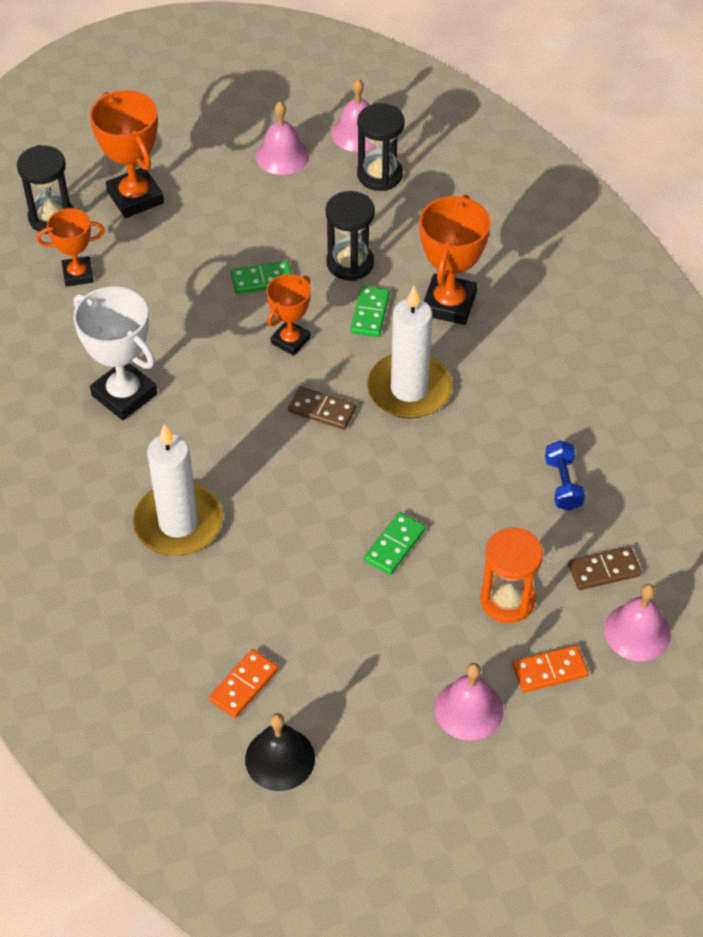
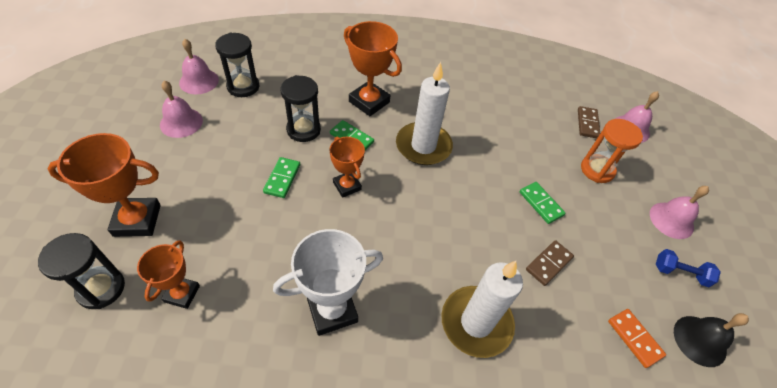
camera: 70 degrees left, 0 degrees up
(322, 410) = (416, 194): brown domino -> brown domino (549, 264)
(549, 670) = (649, 173): orange domino -> none
(563, 484) = (524, 114): blue dumbbell -> blue dumbbell (680, 273)

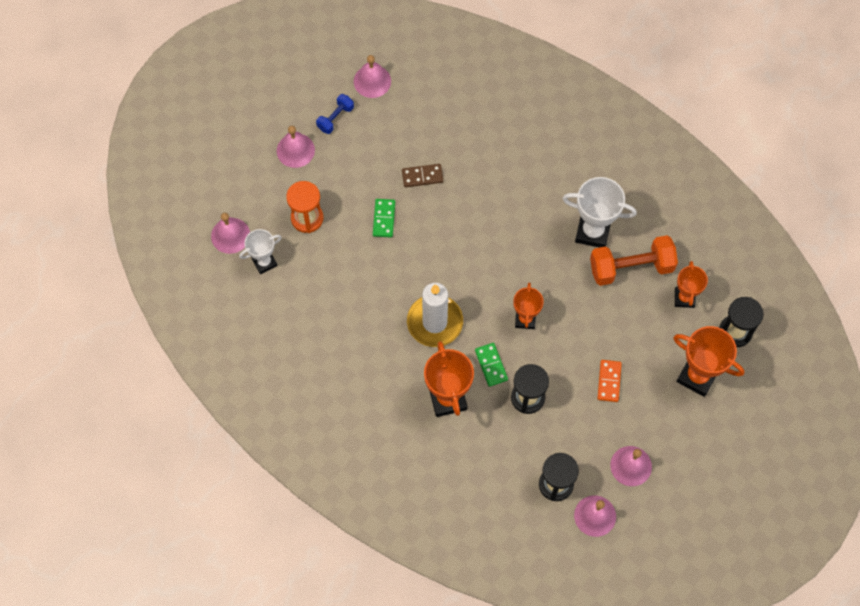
camera: 140 degrees left, 15 degrees up
(182, 294) = (684, 298): orange trophy -> orange trophy turned 45 degrees counterclockwise
(264, 294) = (631, 267): none -> orange dumbbell
(282, 178) = (572, 355): green domino -> none
(476, 323) = (505, 172): white candle -> none
(587, 123) = (264, 262): brown domino -> white trophy
(634, 338) = (412, 106): orange domino -> orange domino (609, 381)
(680, 273) = (335, 118): blue dumbbell -> blue dumbbell turned 75 degrees clockwise
(699, 340) = (372, 81): black bell -> pink bell

